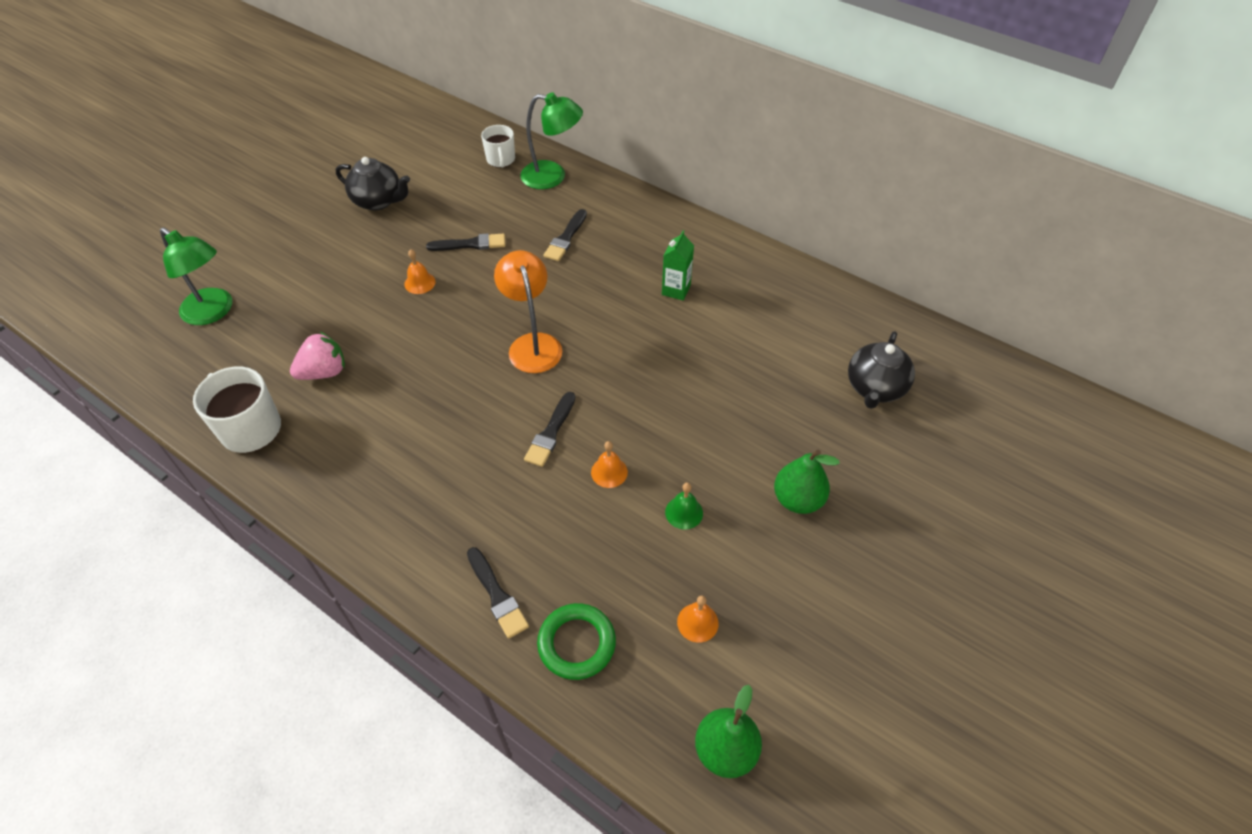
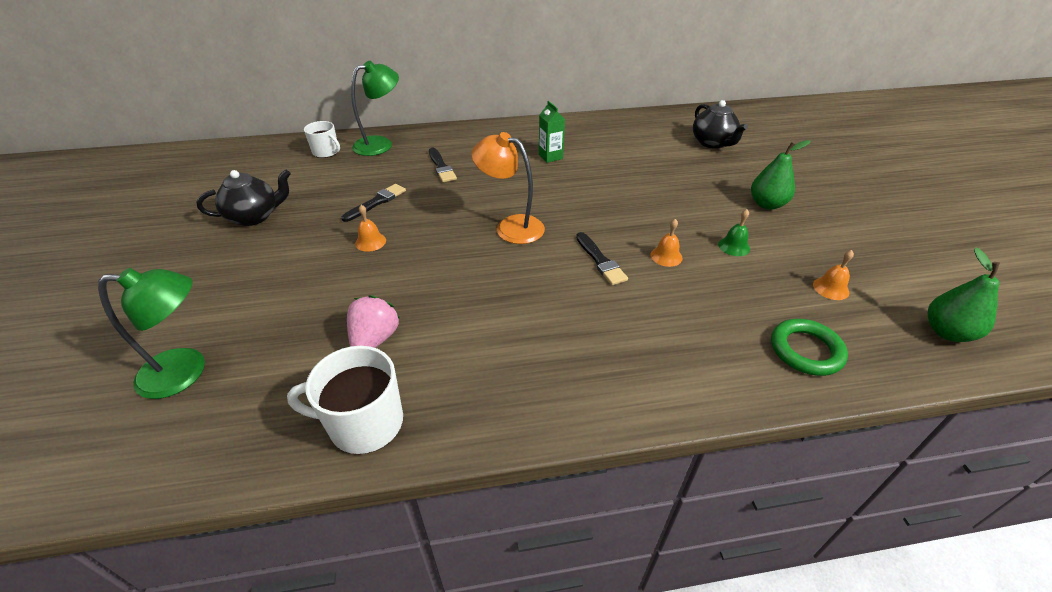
camera: 45 degrees left, 10 degrees down
(497, 595) = (724, 367): black brush -> none

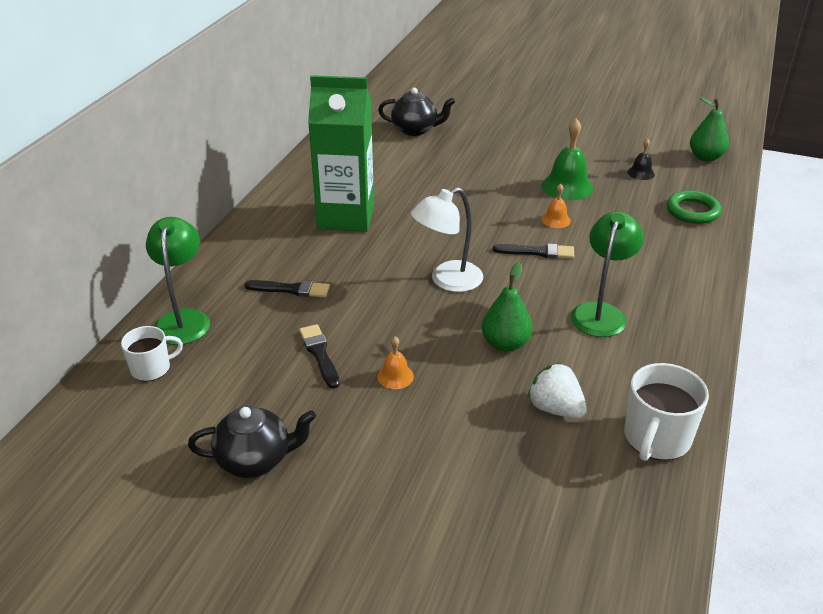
camera: 60 degrees left, 5 degrees down
(186, 372) = (522, 553): green lamp -> green lamp (601, 312)
(255, 216) = (255, 460): black teapot -> black teapot turned 75 degrees clockwise
(375, 339) = (555, 408): pink strawberry -> white strawberry
(510, 227) = (447, 281): orange lamp -> white lamp
(550, 157) = (346, 217): green carton -> green carton, size x2.35
(734, 246) = (567, 186): green bell -> green bell, size x1.87
(767, 204) = (527, 149): green pear -> green pear (505, 344)
(831, 288) = (641, 173): orange bell -> black bell

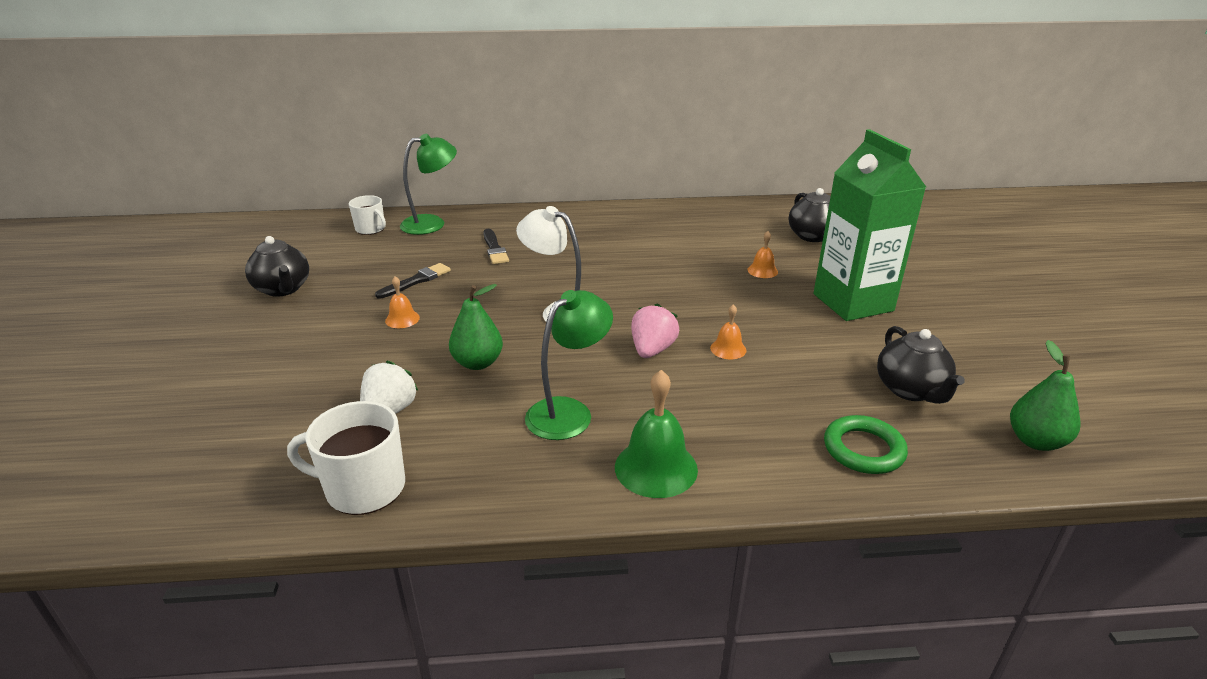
camera: 65 degrees right, 5 degrees down
(346, 217) = (620, 243): green carton -> green carton (853, 302)
(452, 168) = (762, 270): none -> orange bell
(538, 252) = (652, 350): black brush -> pink strawberry
(567, 186) = (809, 343): green bell -> green bell (656, 468)
(601, 312) = (569, 412): green lamp -> green lamp turned 45 degrees counterclockwise
(641, 173) = (911, 390): black bell -> black teapot

